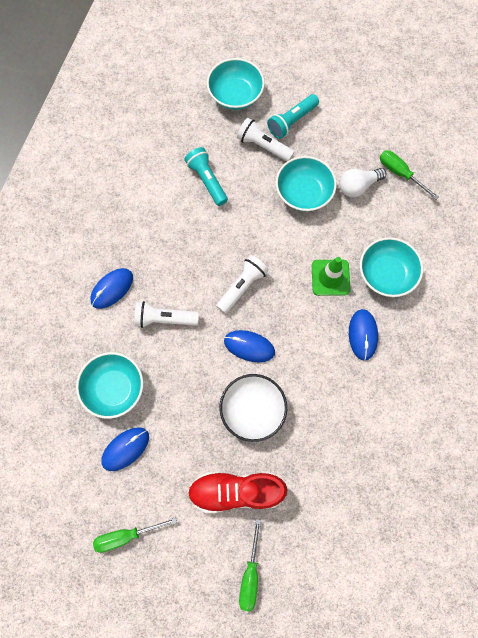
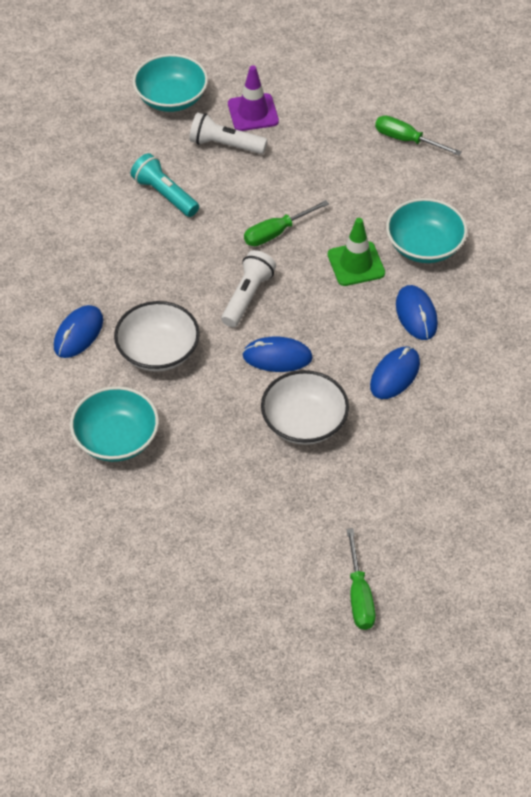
camera: 15 degrees left, 20 degrees down
(125, 449) = (153, 500): blue mouse -> blue mouse (395, 375)
(126, 536) = (185, 592): green screwdriver -> green screwdriver (276, 232)
(164, 319) = (158, 351): white flashlight -> white bowl
(236, 491) = (312, 512): red shoe -> none
(292, 121) = (253, 113): turquoise flashlight -> purple traffic cone
(304, 192) = (293, 183): turquoise bowl -> none
(358, 186) = (359, 163): white light bulb -> none

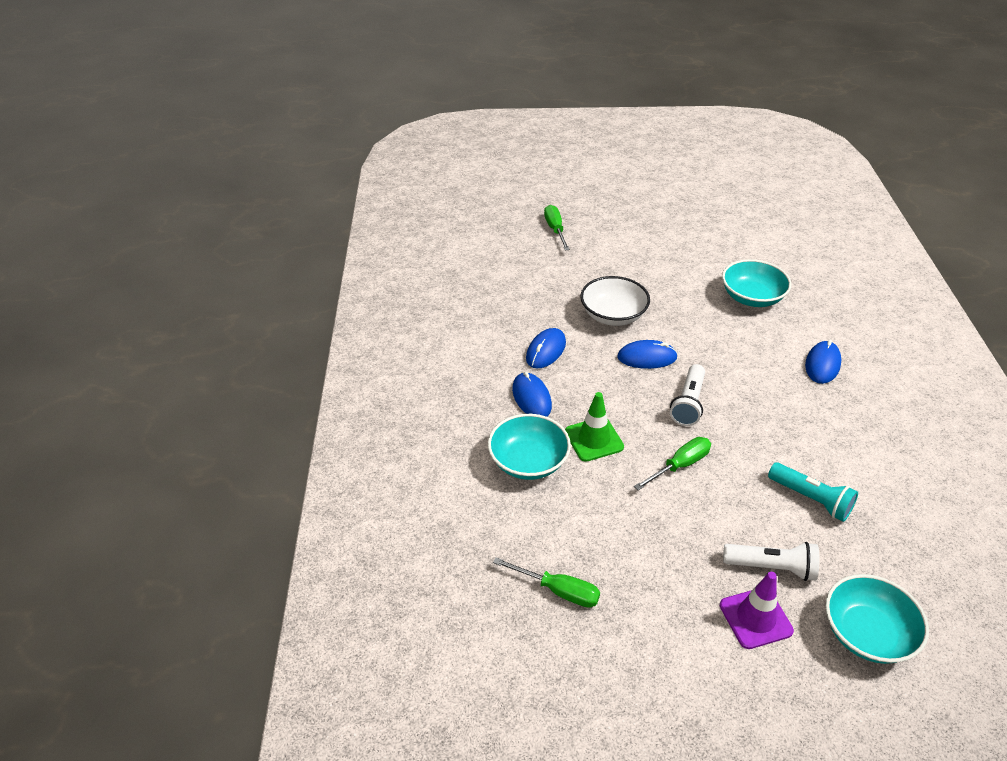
camera: 175 degrees right, 10 degrees down
(158, 351) = (748, 355): white bowl -> none

